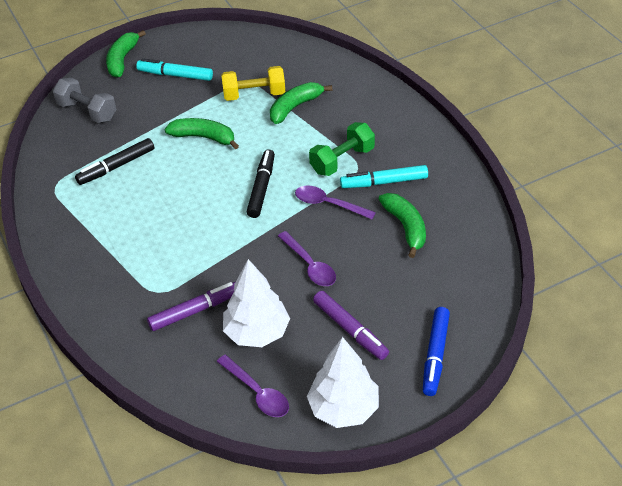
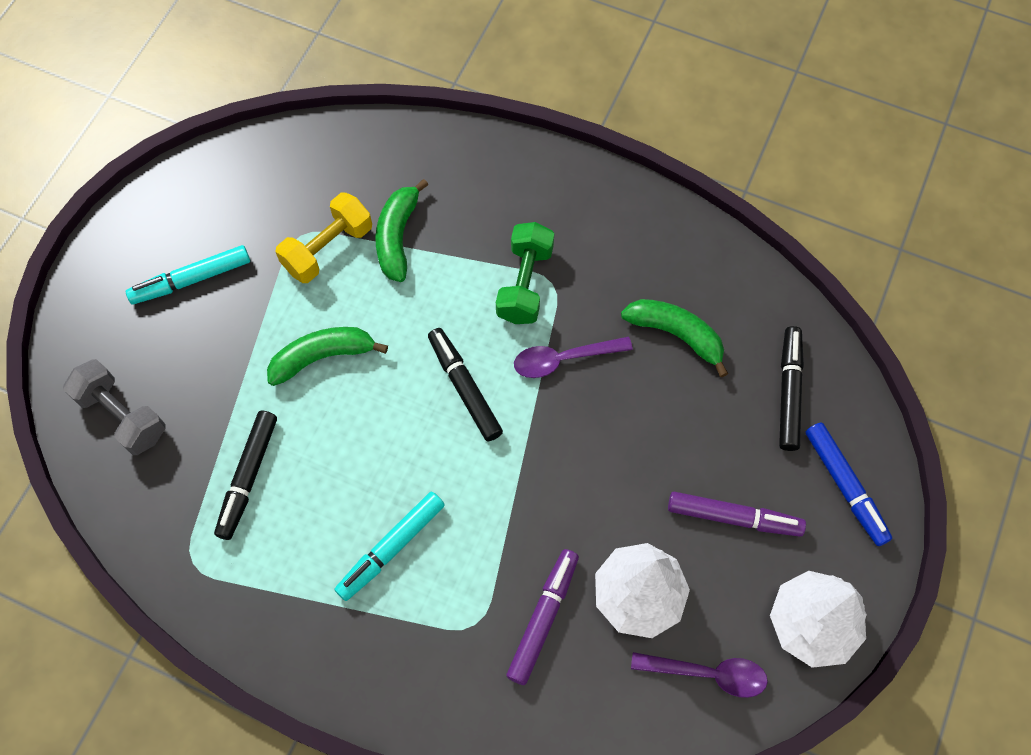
camera: 40 degrees left, 20 degrees up
(87, 112) = (122, 415): grey dumbbell -> grey dumbbell turned 45 degrees clockwise
(122, 60) = (91, 298): green banana -> none
(310, 265) = (616, 461): purple spoon -> none
(384, 182) = (599, 285): turquoise marker -> turquoise marker (391, 548)
(447, 290) = (788, 392): none -> black marker

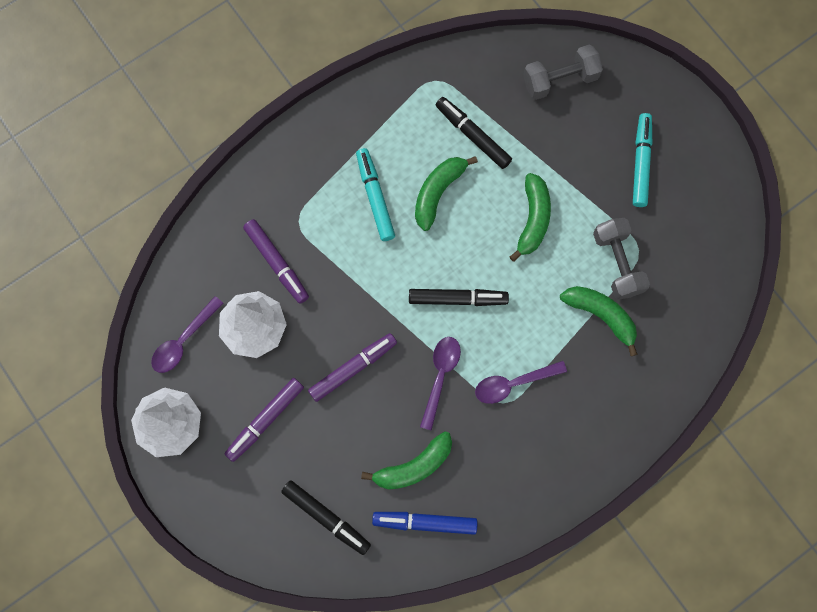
camera: 120 degrees right, 10 degrees up
(328, 249) = (617, 263): yellow dumbbell -> grey dumbbell
(345, 478) = (438, 192): none -> green banana
(525, 284) = (513, 383): green dumbbell -> purple spoon
(613, 456) = (353, 368): none -> purple marker
(845, 486) = (240, 509): blue marker -> blue marker (425, 522)

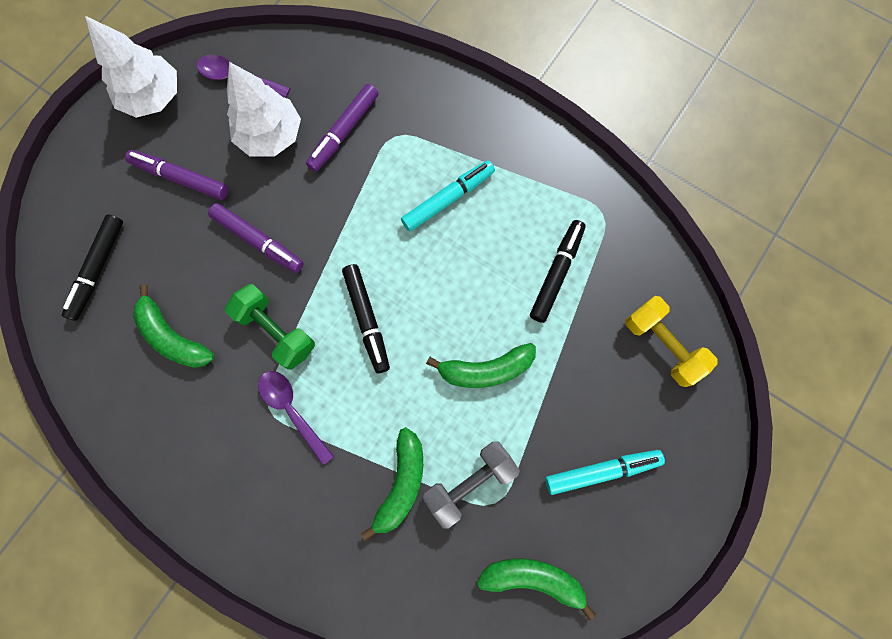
camera: 70 degrees right, 0 degrees up
(425, 522) = (116, 368): blue marker -> none
(438, 192) = (478, 259): green banana -> green banana (533, 578)
(440, 376) = (276, 331): purple spoon -> green dumbbell
(560, 80) = (662, 345): grey dumbbell -> yellow dumbbell

